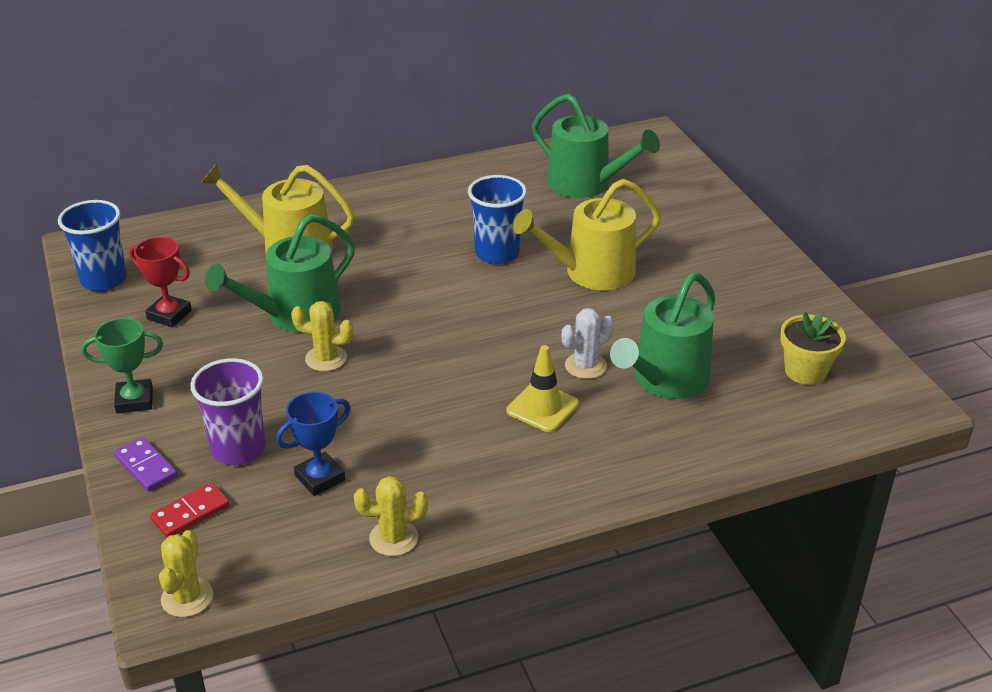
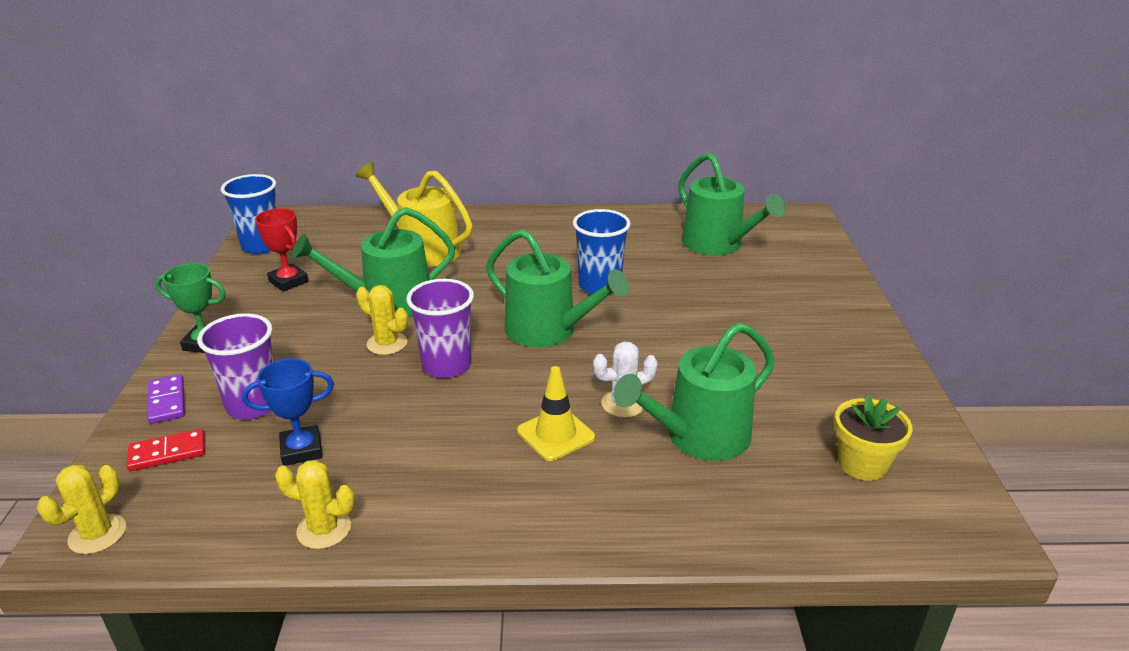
camera: 20 degrees right, 5 degrees down
(400, 367) = (446, 365): none -> purple cup
(475, 310) = (548, 330): none -> green watering can
(592, 272) = (680, 319): yellow watering can -> none

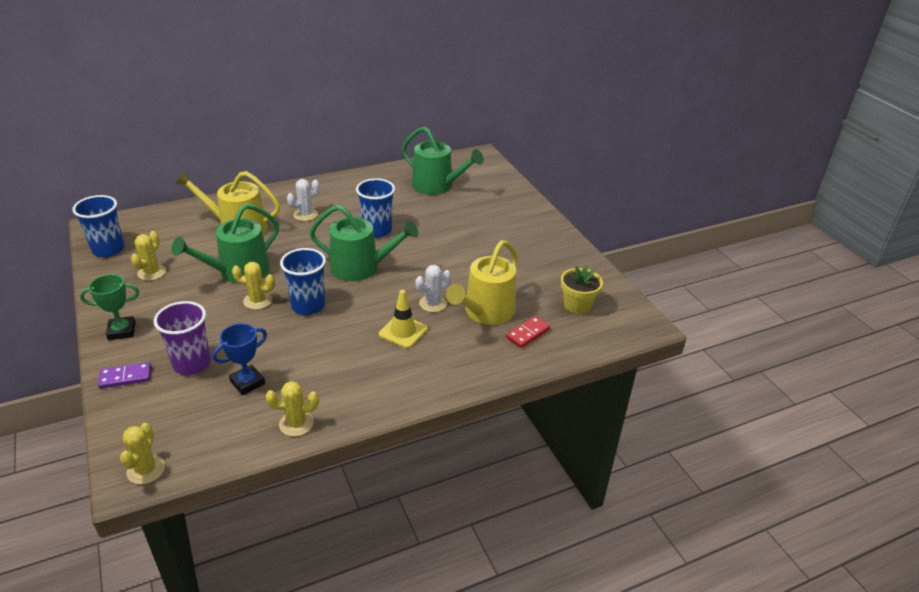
camera: 25 degrees left, 5 degrees up
(167, 401) = (125, 377): purple domino -> purple domino turned 60 degrees counterclockwise
(167, 453) = (154, 409): red domino -> red domino (527, 333)
(288, 281) = (151, 272): red trophy -> yellow cactus
(446, 365) = (308, 306): purple cup -> blue cup
(516, 249) = (305, 215): none -> white cactus
(699, 436) = (486, 312): green watering can -> yellow watering can

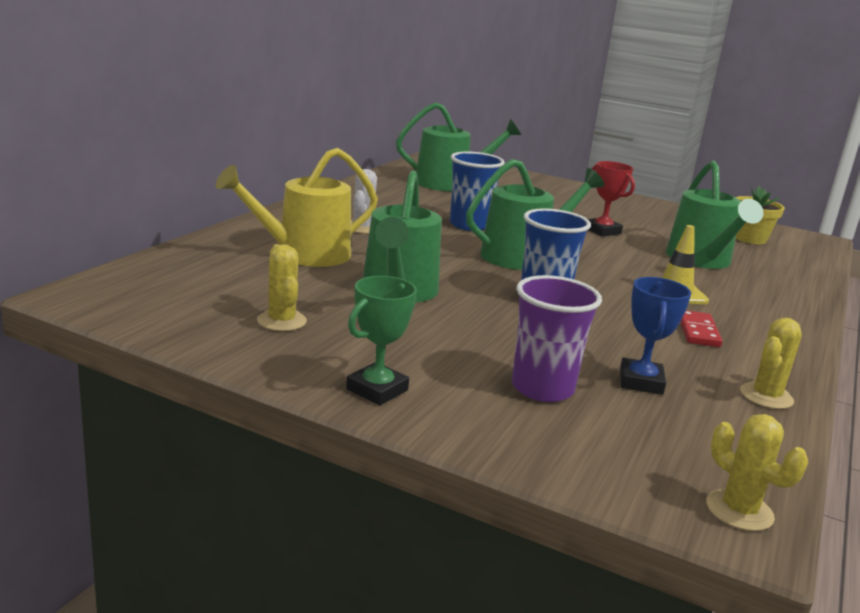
camera: 40 degrees left, 15 degrees down
(108, 249) = (156, 315): blue cup -> none
(125, 377) = (493, 433): purple domino -> none
(257, 301) = (481, 310): yellow cactus -> none
(433, 303) = (648, 266): white cactus -> none
(464, 262) = (602, 231): none -> red trophy
(486, 312) = (701, 260): yellow watering can -> green watering can
(527, 333) = (763, 266): red domino -> red domino (698, 331)

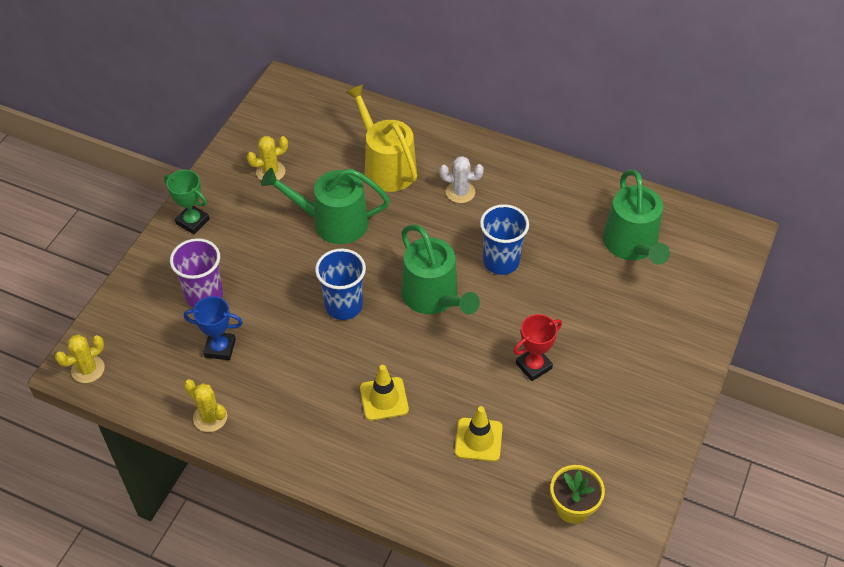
camera: 90 degrees right, 30 degrees up
(698, 331) = (307, 399): red domino -> none
(701, 260) = (478, 439): green watering can -> yellow traffic cone

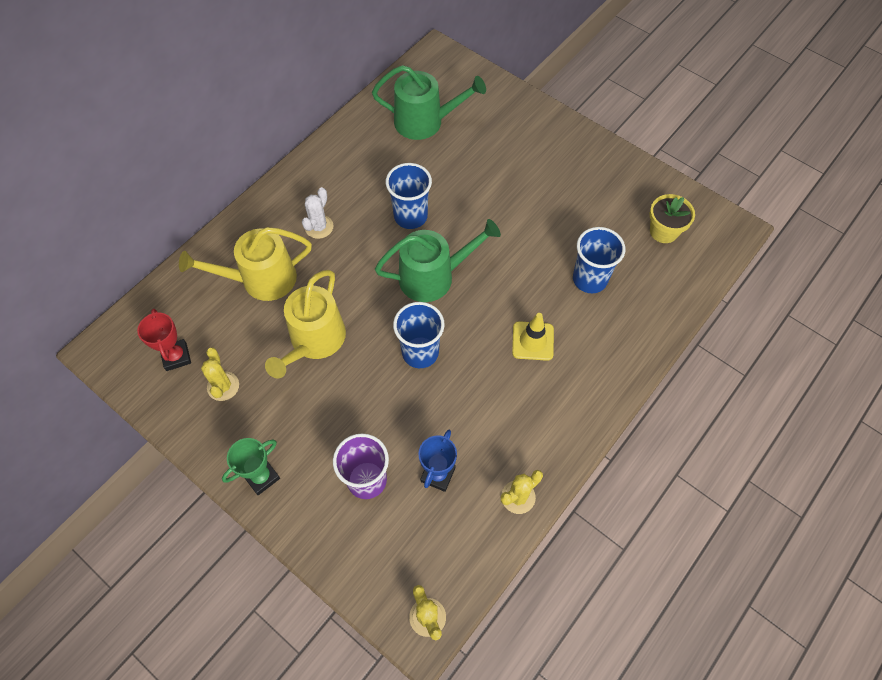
camera: 75 degrees left, 10 degrees up
(333, 222) = (314, 341): green watering can -> yellow watering can
(478, 439) = (590, 279): yellow traffic cone -> blue cup
(533, 366) = (527, 222): red trophy -> red trophy (176, 356)

